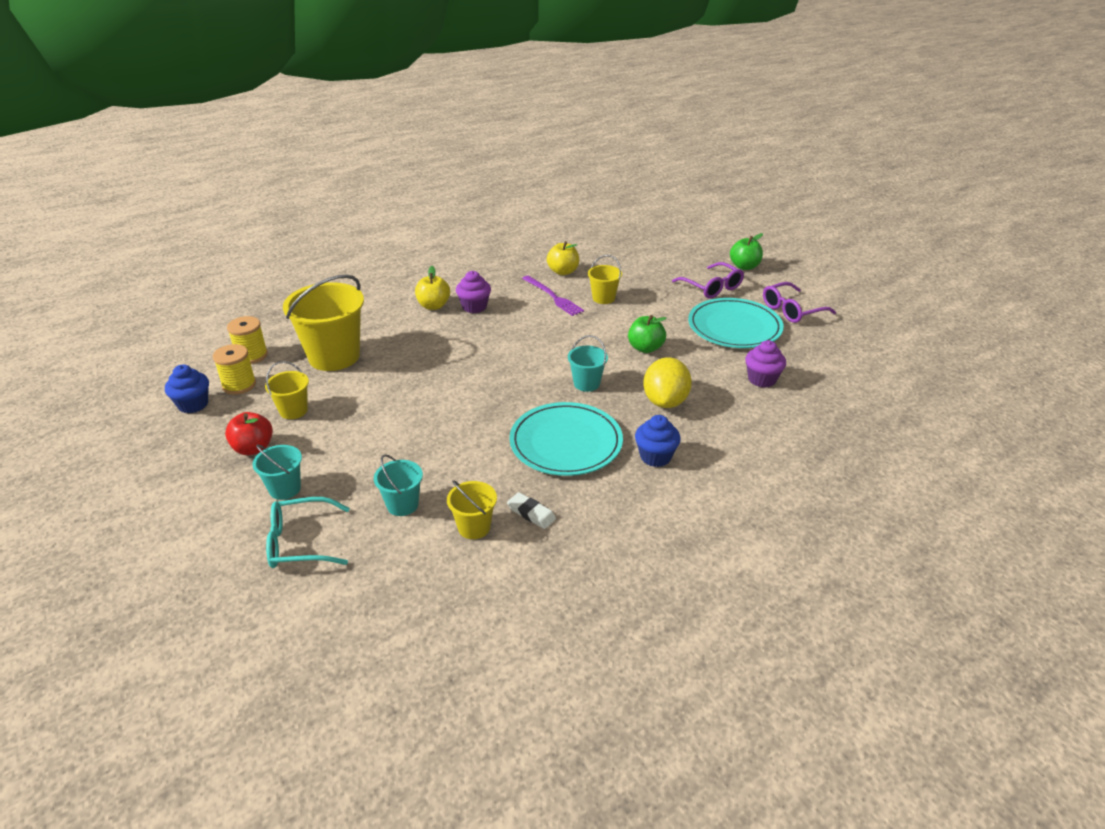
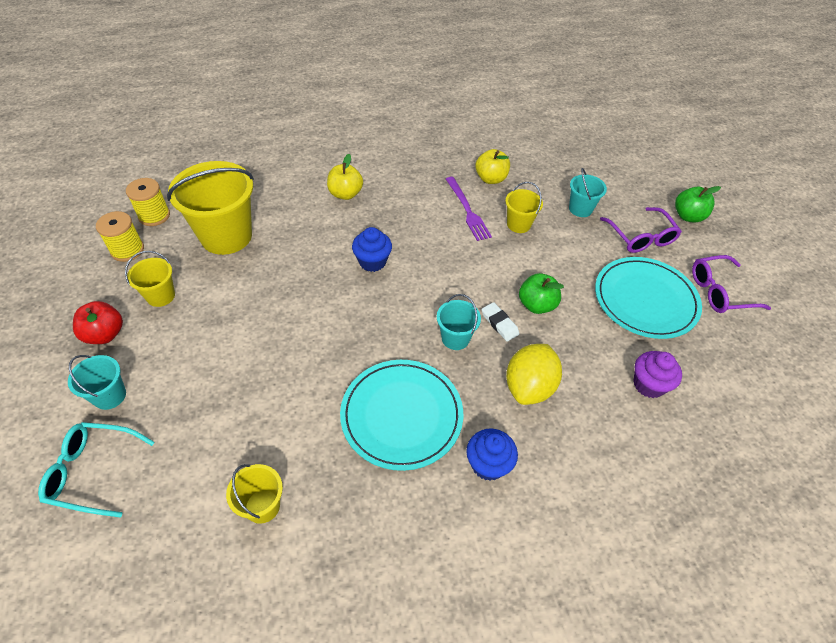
camera: 15 degrees right, 15 degrees up
(193, 404) = (78, 263): blue cupcake -> blue cupcake (372, 262)
(402, 505) = (207, 452): turquoise bucket -> turquoise bucket (580, 209)
(474, 307) = (384, 205): purple cupcake -> none
(531, 513) = (327, 505): white eraser -> white eraser (499, 323)

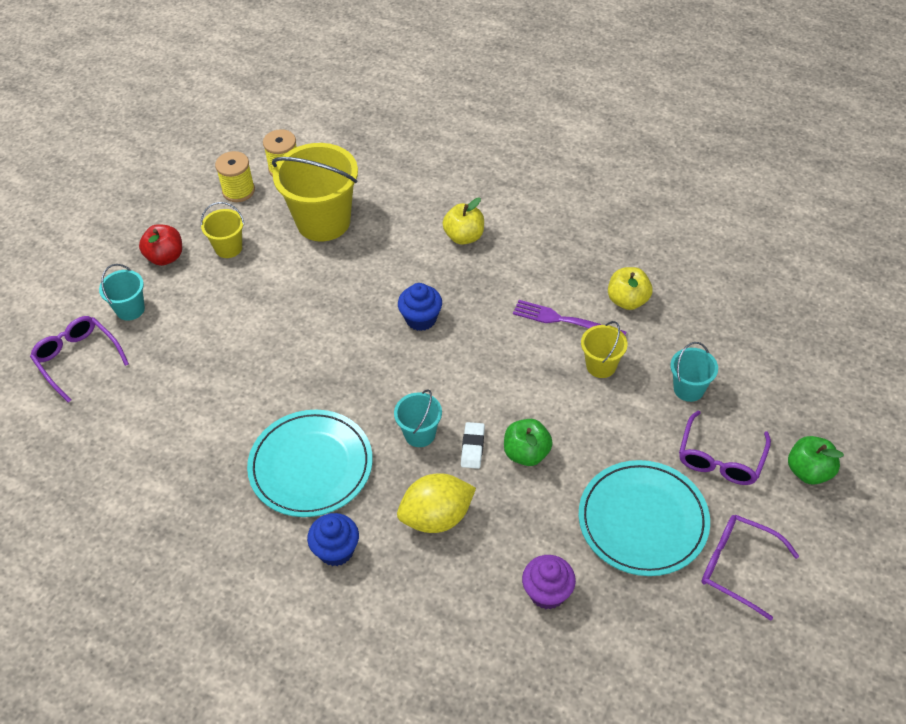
camera: 45 degrees right, 0 degrees up
(93, 472) = (77, 359): turquoise glasses -> purple glasses
(262, 506) = (155, 460): yellow bucket -> none
(467, 210) = (564, 320): purple fork -> purple fork turned 90 degrees clockwise

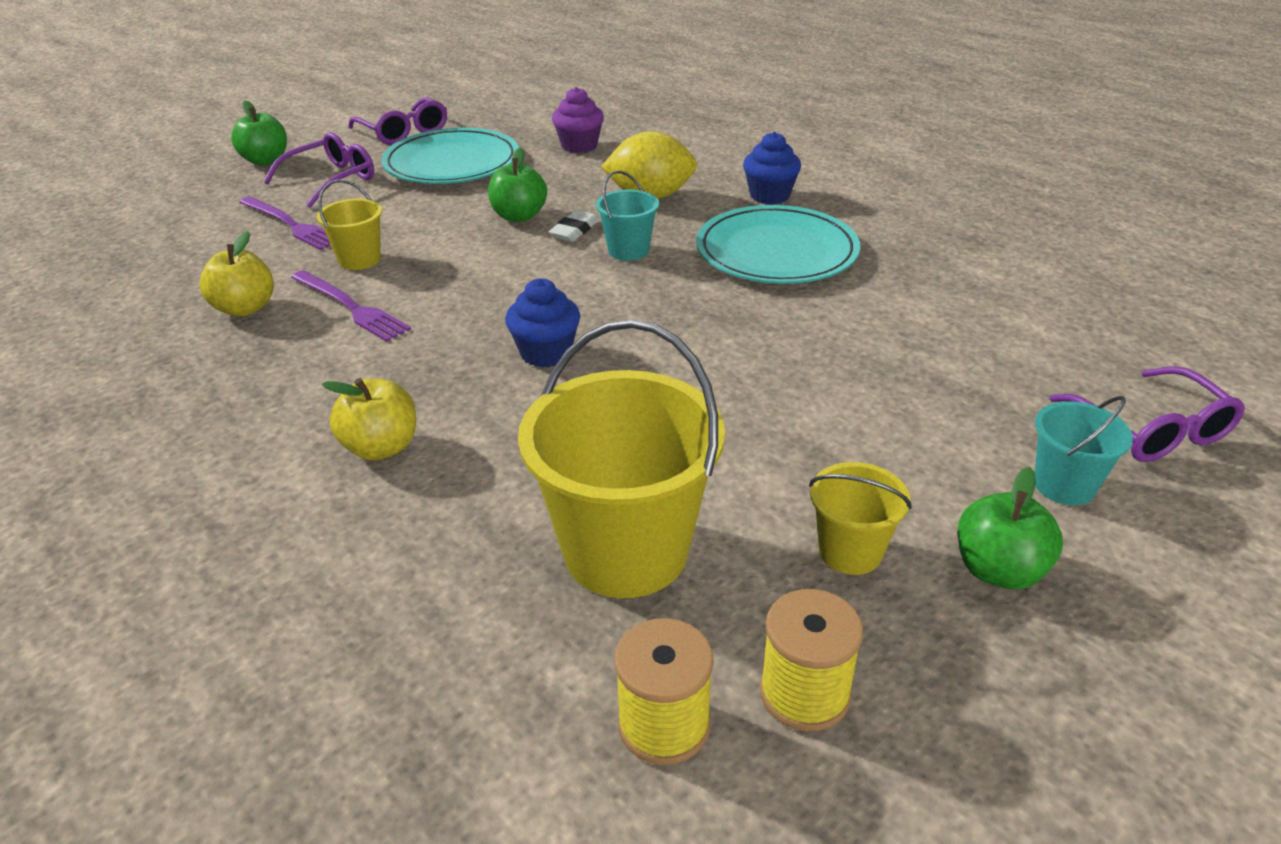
camera: 160 degrees left, 15 degrees down
(165, 257) = (998, 570): red apple -> green apple
(688, 389) = (291, 224): turquoise bucket -> purple fork

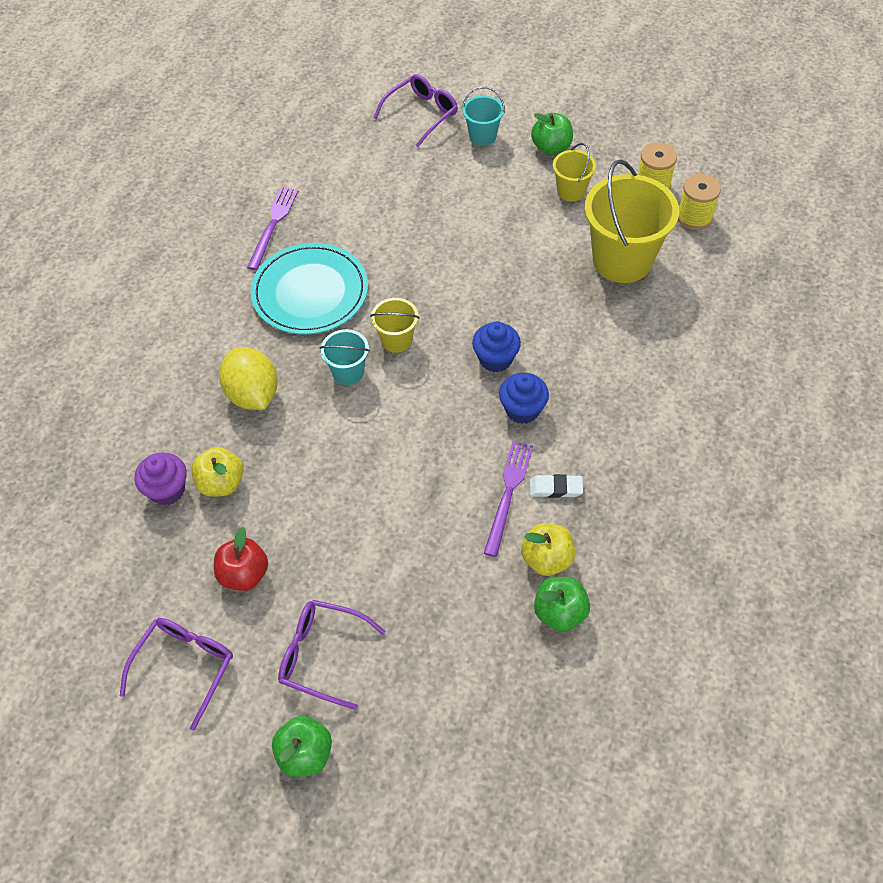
camera: 115 degrees left, 20 degrees up
(291, 224) = (418, 624): purple fork -> purple fork (273, 225)
(359, 259) = (445, 532): yellow bucket -> yellow bucket (396, 340)
(381, 447) = (622, 388): yellow apple -> yellow apple (221, 483)
(452, 163) = (244, 574): turquoise plate -> red apple
(519, 216) = (326, 465): green apple -> green apple (560, 612)
(574, 230) = (333, 417): white eraser -> white eraser (555, 488)
(769, 195) = (220, 322): blue cupcake -> blue cupcake (522, 410)

